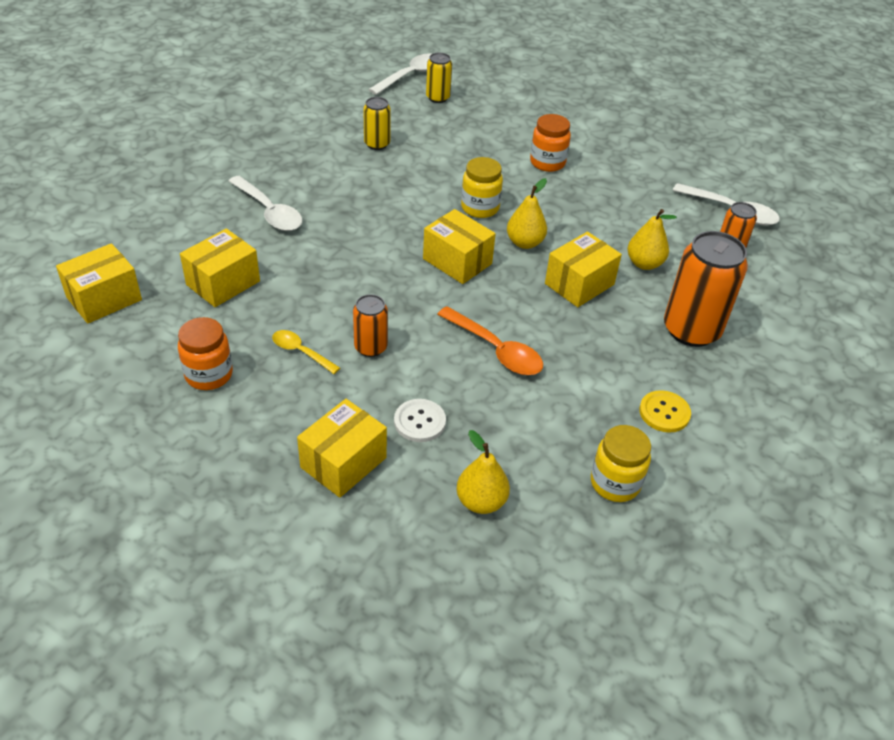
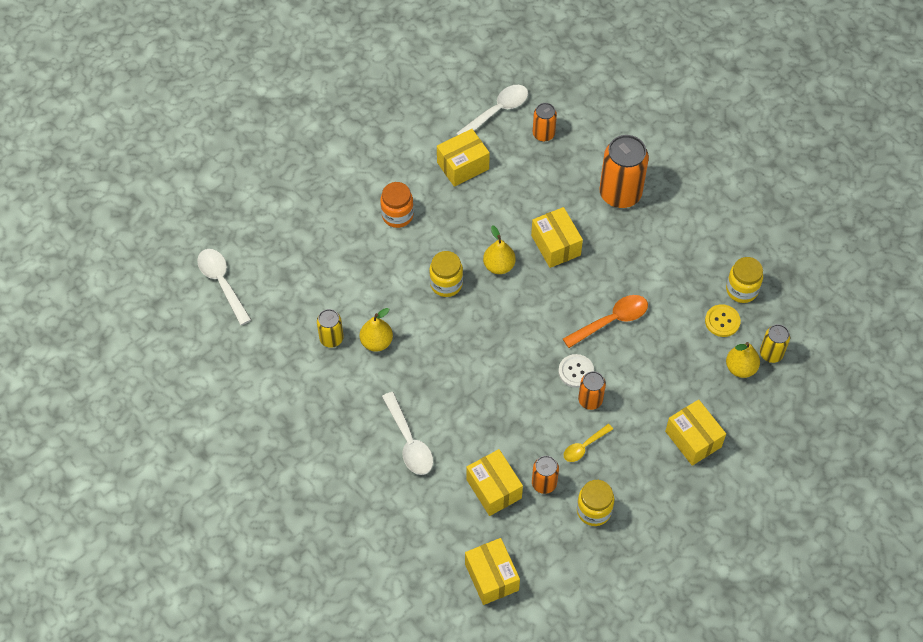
camera: 70 degrees left, 15 degrees up
(209, 375) = (594, 510): orange jar -> yellow jar
(239, 323) = (544, 483): none -> orange can
(269, 211) = (409, 441): white spoon -> white spoon turned 90 degrees clockwise
(419, 422) = (668, 386): white button -> white button (576, 371)
(438, 98) = (269, 270): yellow can -> yellow can (771, 353)
(457, 261) = (509, 319): yellow box -> yellow box (463, 166)
(644, 263) = (543, 194): yellow pear -> yellow pear (376, 342)
(664, 413) = (691, 240): yellow button -> yellow button (722, 321)

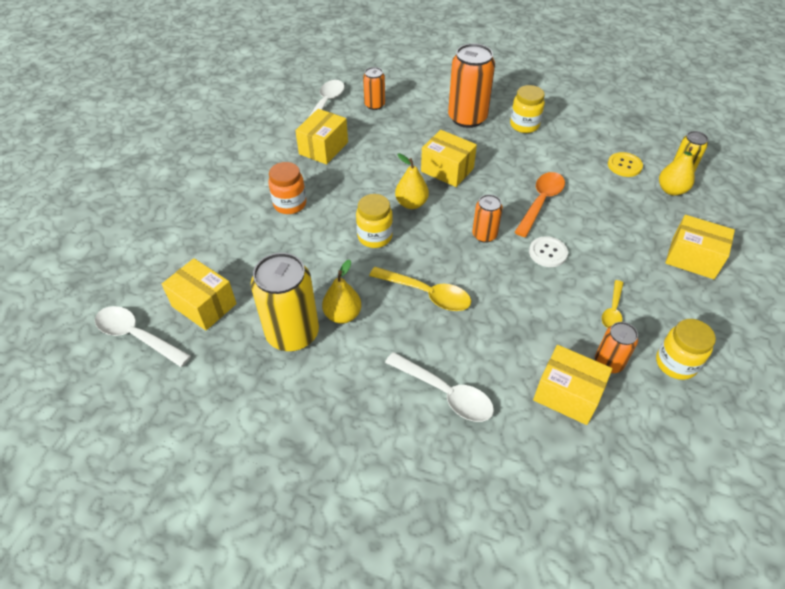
camera: 30 degrees left, 10 degrees down
(331, 338) = (292, 333): yellow can -> yellow can, size x1.87
(451, 357) = (426, 294): none -> yellow spoon
(491, 577) = (646, 492): yellow box -> yellow box (204, 305)
(590, 400) = (581, 269): orange can -> orange can (484, 235)
(741, 290) = (616, 140): yellow jar -> yellow jar (524, 125)

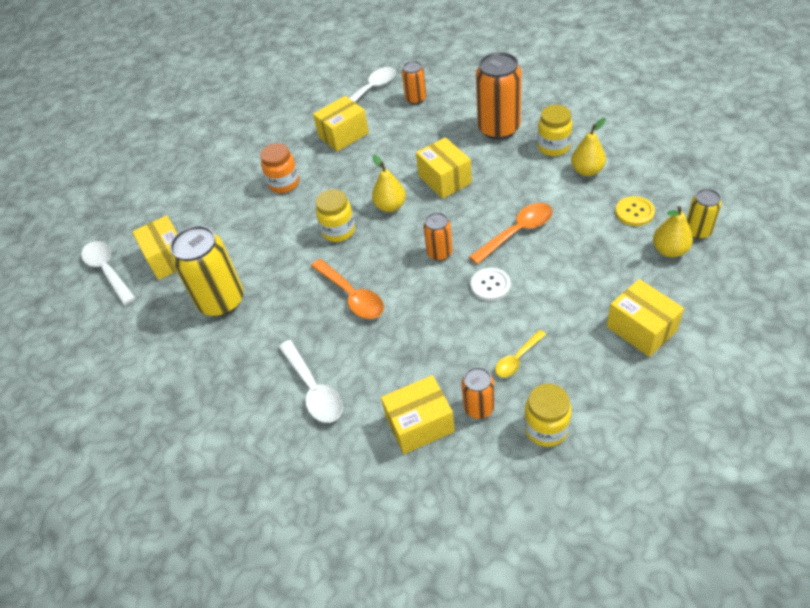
camera: 30 degrees right, 0 degrees up
(343, 315) = (270, 296): yellow pear -> yellow pear (587, 171)
(426, 294) = (352, 296): yellow spoon -> orange spoon
(567, 394) = (420, 424): yellow box -> yellow box turned 75 degrees counterclockwise

